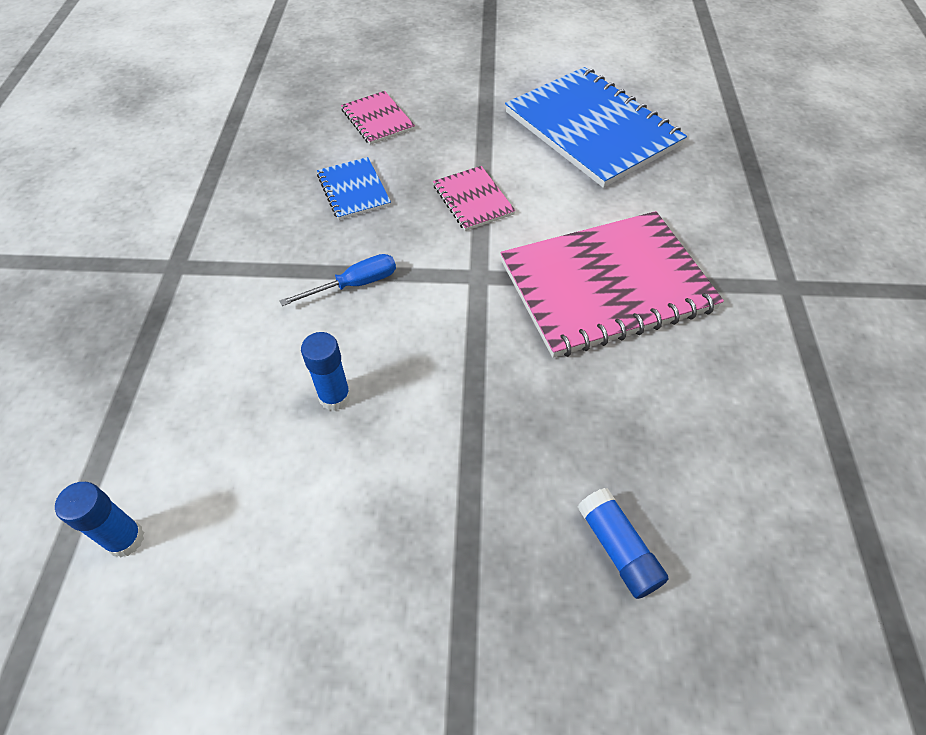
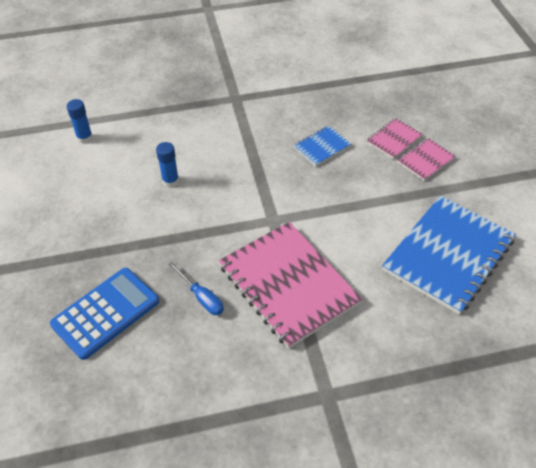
camera: 75 degrees right, 5 degrees down
(354, 285) = (247, 168): blue screwdriver -> blue screwdriver (201, 297)
(473, 200) = (338, 203): pink notebook -> pink notebook (425, 160)
(618, 548) = (106, 313): blue glue stick -> blue calculator

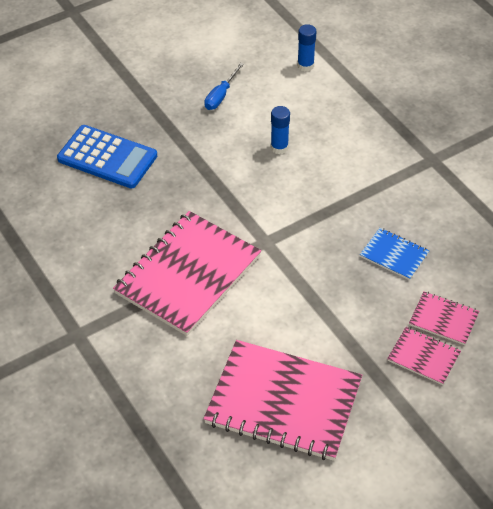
camera: 70 degrees right, 0 degrees up
(201, 297) = (148, 215): blue screwdriver -> blue screwdriver (221, 95)
(448, 255) = (283, 402): blue notebook -> pink notebook

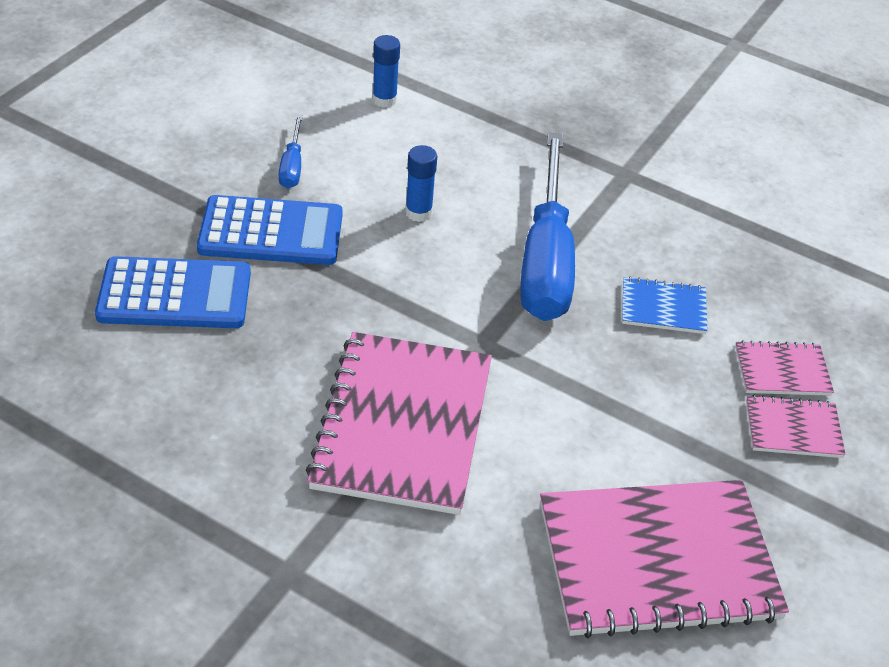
camera: 30 degrees left, 5 degrees down
(183, 135) = (271, 232): none -> blue calculator
(339, 201) = (546, 259): none -> blue screwdriver

